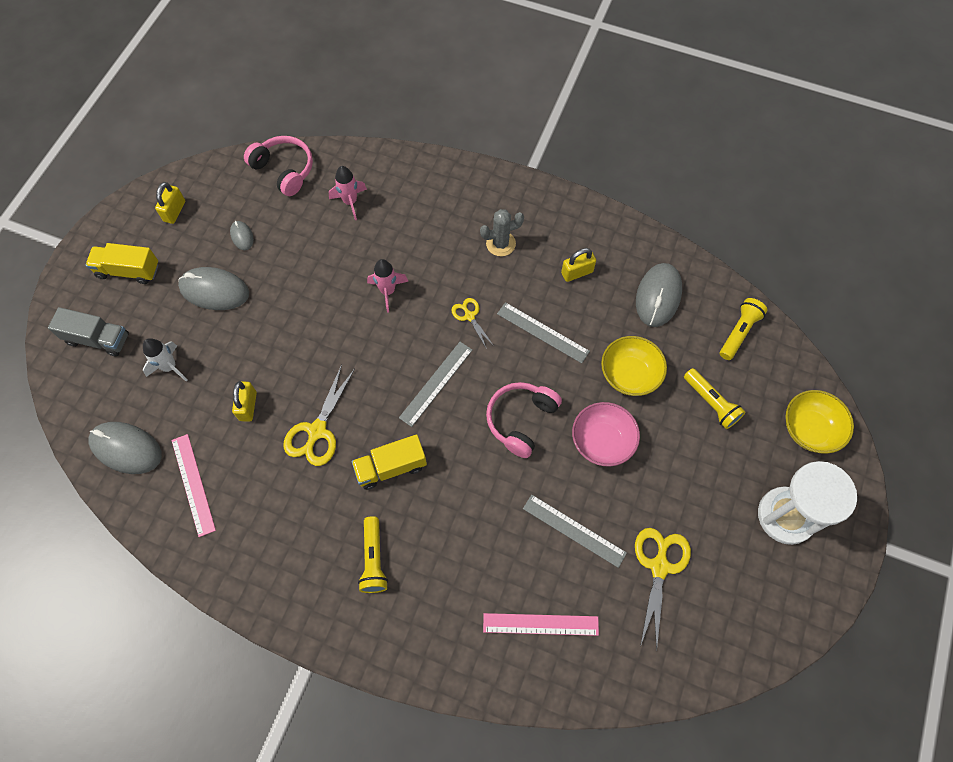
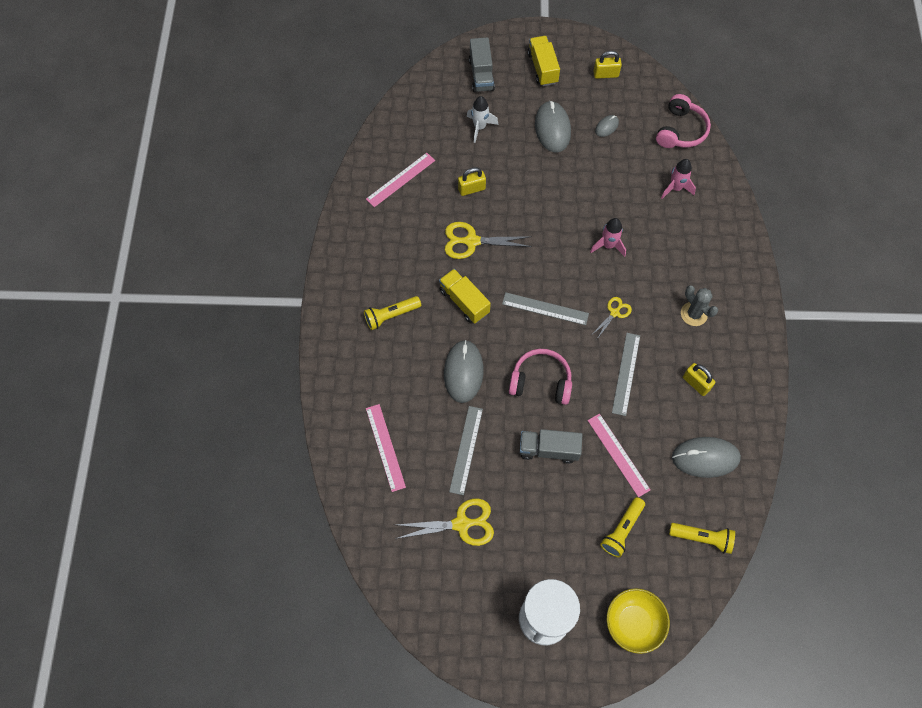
camera: 70 degrees right, 0 degrees up
(126, 449) = (409, 128): grey mouse -> grey mouse (463, 372)
(602, 441) = (549, 449): pink bowl -> grey truck
(629, 375) = (618, 454): yellow bowl -> pink ruler

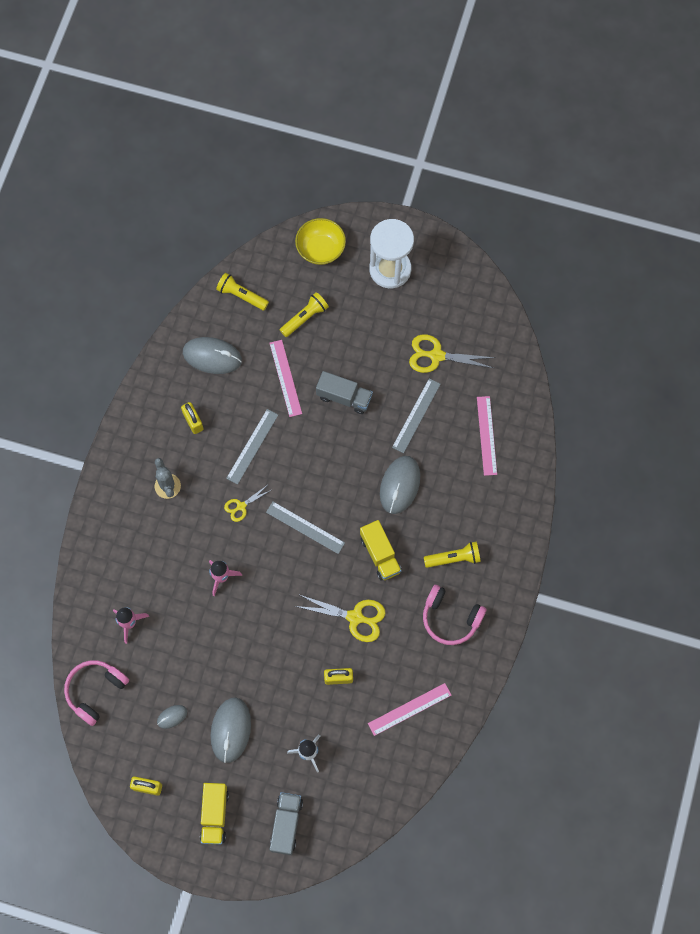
camera: 165 degrees left, 5 degrees up
(541, 381) = (332, 458): pink headphones -> pink headphones (450, 618)

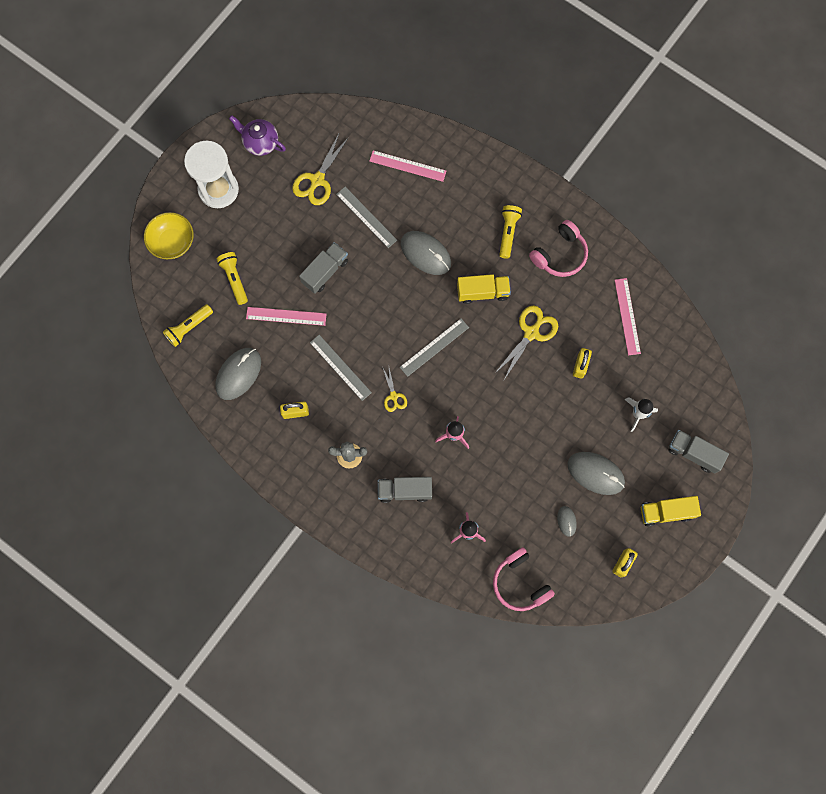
camera: 70 degrees left, 5 degrees up
(150, 550) = (405, 490): none -> grey truck
(214, 815) = (666, 512): yellow truck -> yellow truck turned 150 degrees clockwise
(454, 289) = (260, 143): none -> purple teapot

